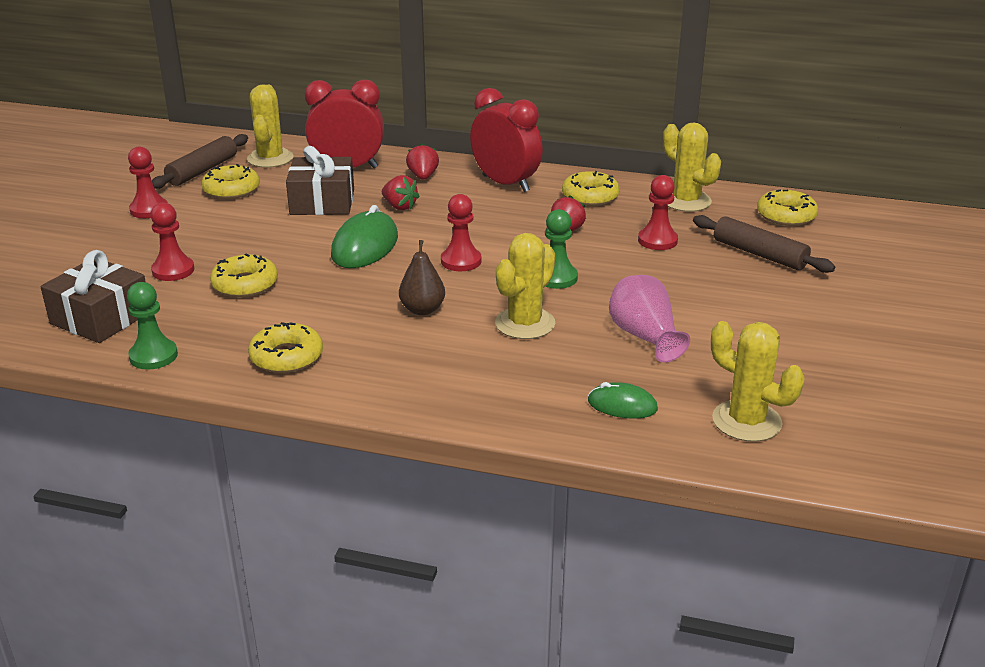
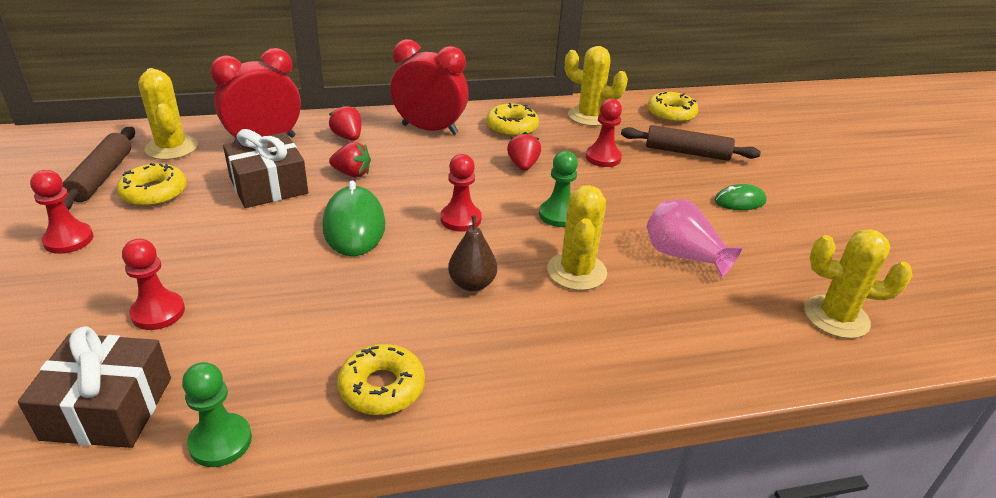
camera: 30 degrees left, 5 degrees up
(245, 284) = (260, 307): yellow donut -> none
(622, 405) = (734, 334): green mouse -> green mouse (739, 201)

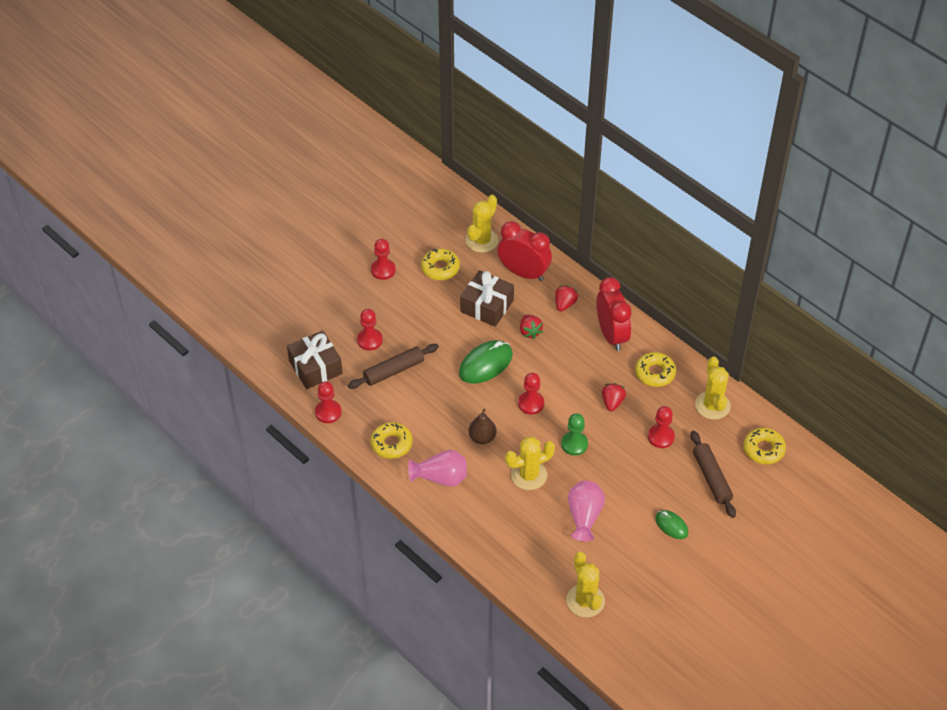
camera: 60 degrees right, 15 degrees up
(102, 177) = (434, 237): brown rolling pin -> brown rolling pin (394, 371)
(220, 442) = (328, 412): green pawn -> red pawn
(504, 361) = (440, 477): none -> pink vase
(523, 165) = (612, 402): red strawberry -> red strawberry turned 45 degrees counterclockwise

